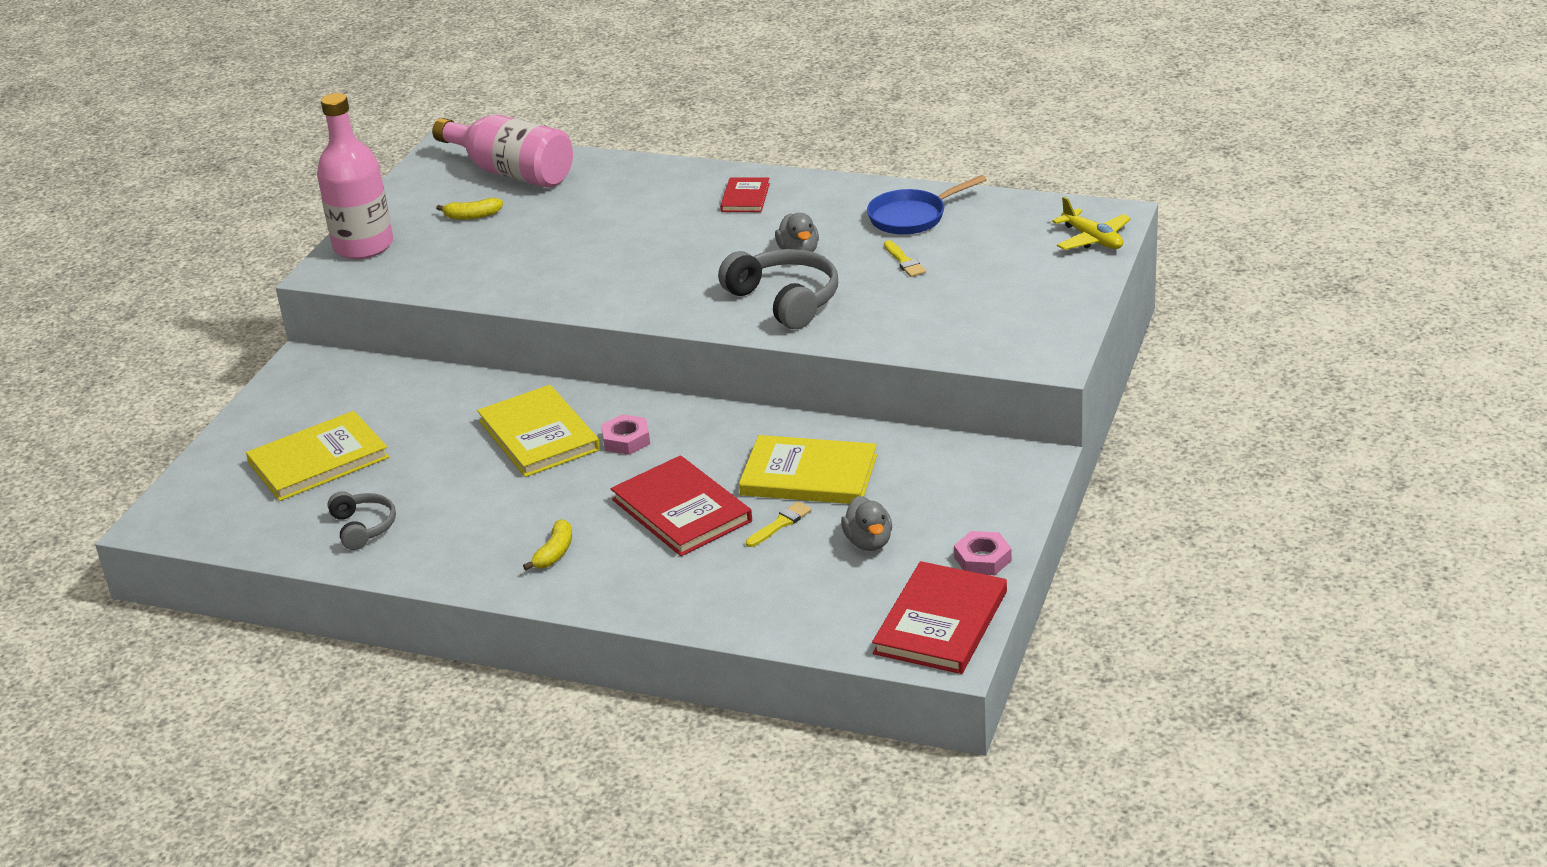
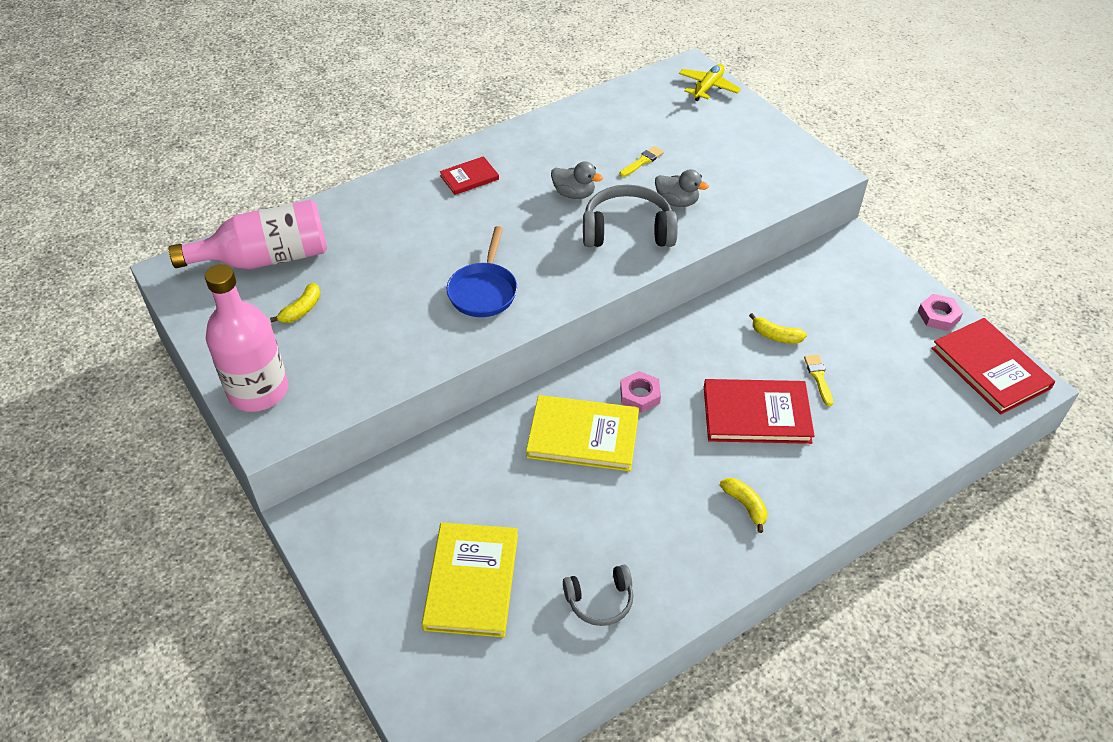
camera: 55 degrees left, 15 degrees up
(363, 527) = (600, 600): grey headphones -> grey headphones turned 150 degrees clockwise
(745, 197) = (469, 177): red book -> red book turned 75 degrees counterclockwise
(809, 475) = (775, 336): yellow book -> yellow banana
(868, 542) = (876, 351): grey duck -> grey duck (677, 202)
(904, 261) = (642, 161): yellow brush -> yellow brush turned 60 degrees counterclockwise
(911, 217) = (592, 131): blue pan -> blue pan (483, 291)
(1092, 239) = (708, 87): yellow plane -> yellow plane turned 60 degrees counterclockwise

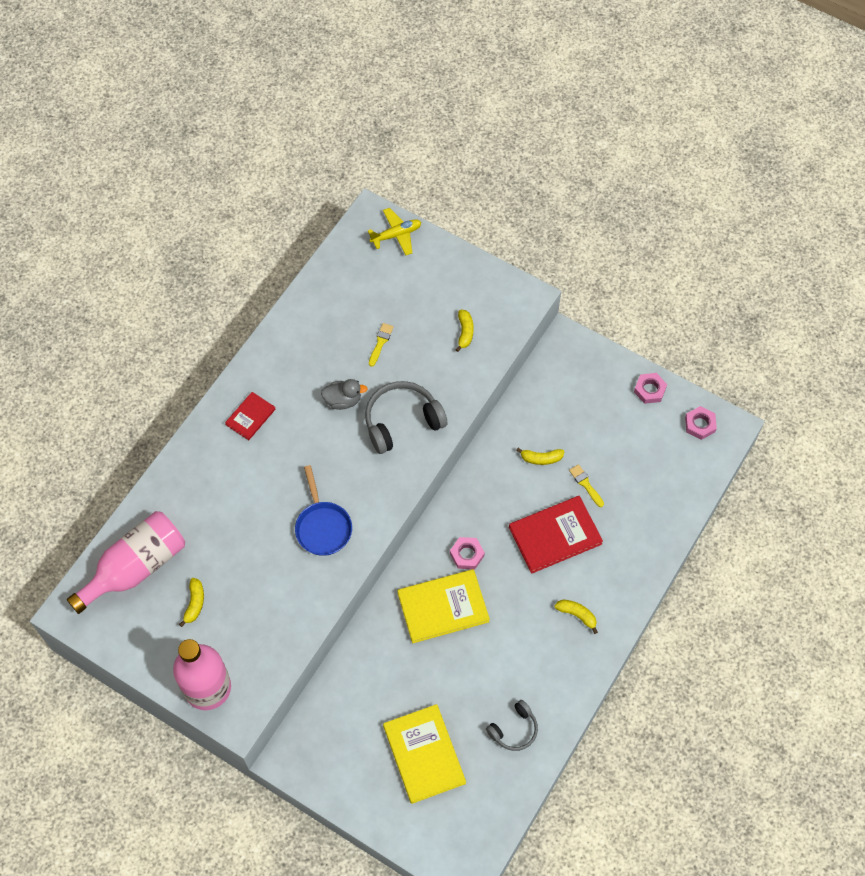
camera: 25 degrees left, 15 degrees up
(677, 202) = (426, 376): grey duck -> none
(708, 87) = (396, 235): yellow plane -> yellow plane turned 60 degrees clockwise
(740, 180) = (465, 332): none -> yellow banana
(990, 368) = (700, 425): red book -> pink nut

